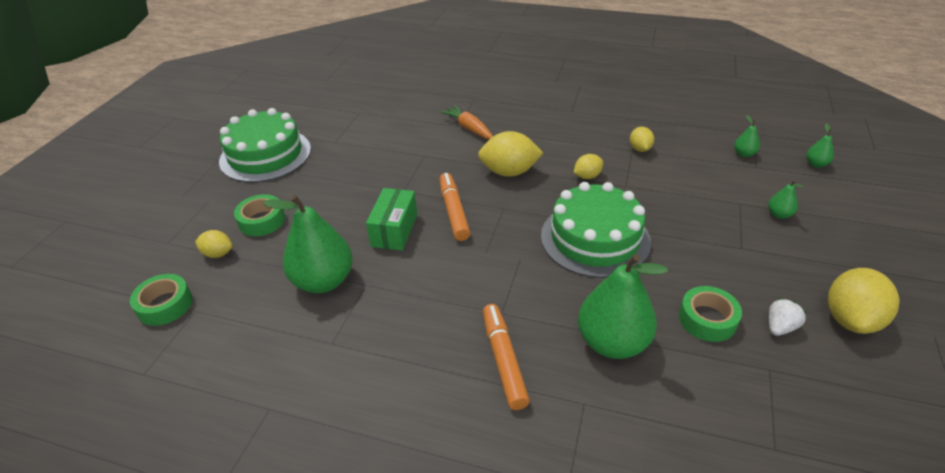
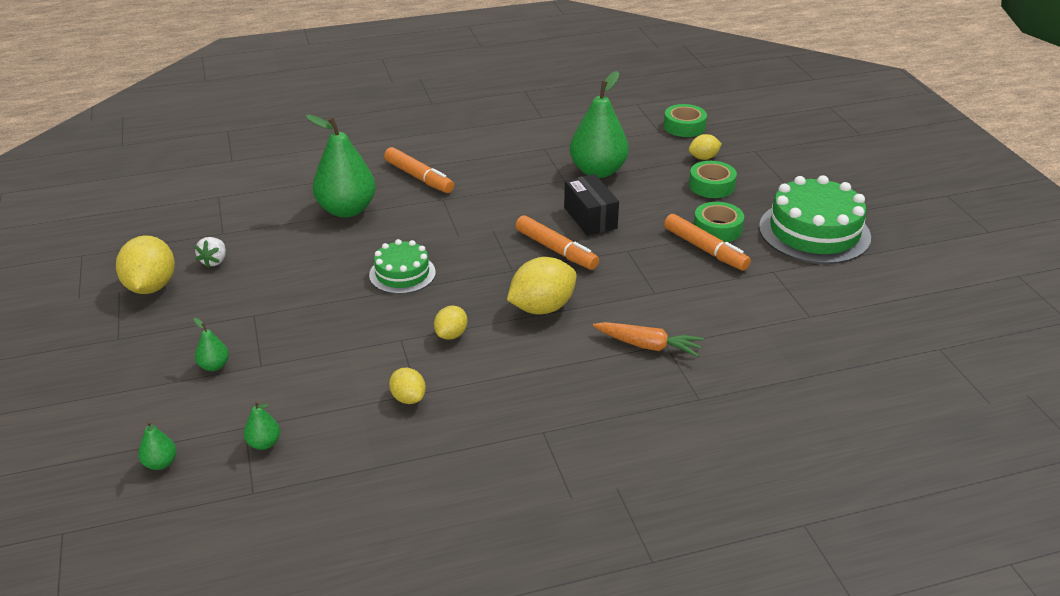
camera: 145 degrees right, 5 degrees down
(351, 170) = (705, 249): none -> orange marker
(394, 230) = (590, 218): green box -> black box
(595, 238) = (402, 274): green cake -> green cake, size x0.57
(707, 319) = (276, 247): green tape -> green tape (717, 229)

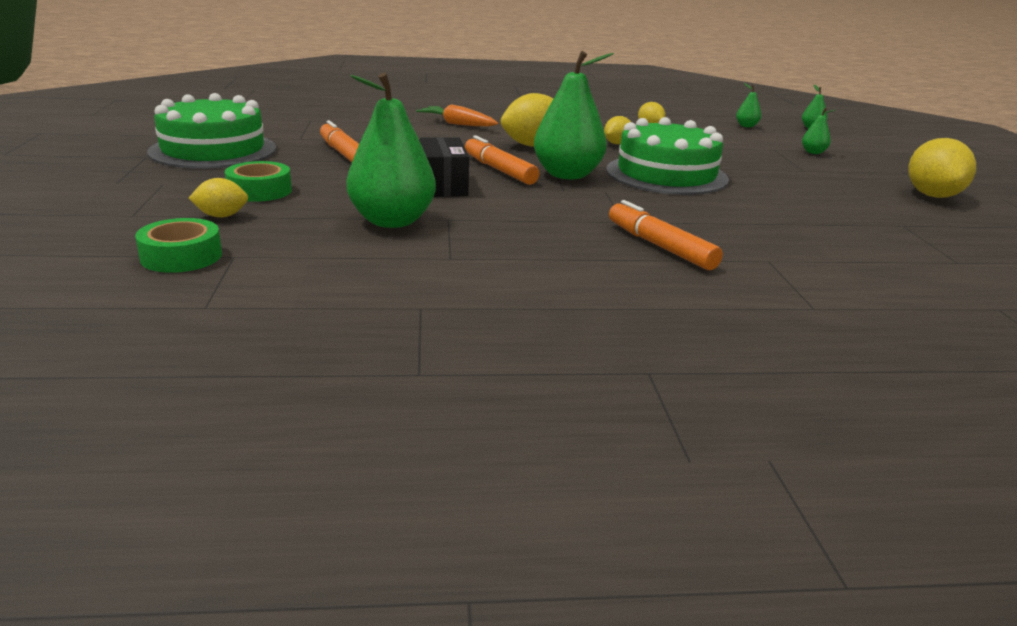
camera: 170 degrees left, 10 degrees down
(214, 261) = (884, 204): white strawberry -> none
(347, 210) = (753, 226): green pear -> green pear (567, 175)
(402, 274) = (666, 174): green cake -> green cake, size x1.75
(717, 229) = (310, 163): green tape -> none

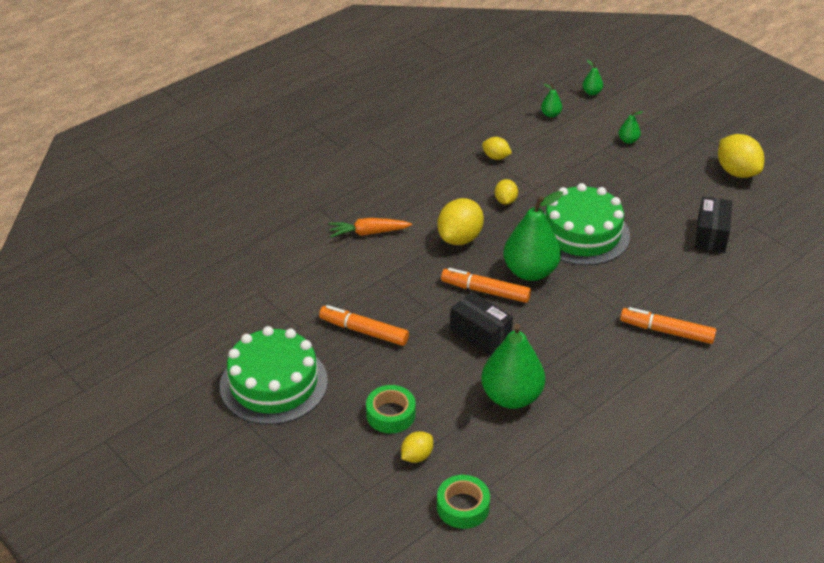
camera: 35 degrees left, 15 degrees up
(832, 215) = (711, 235): none -> black box

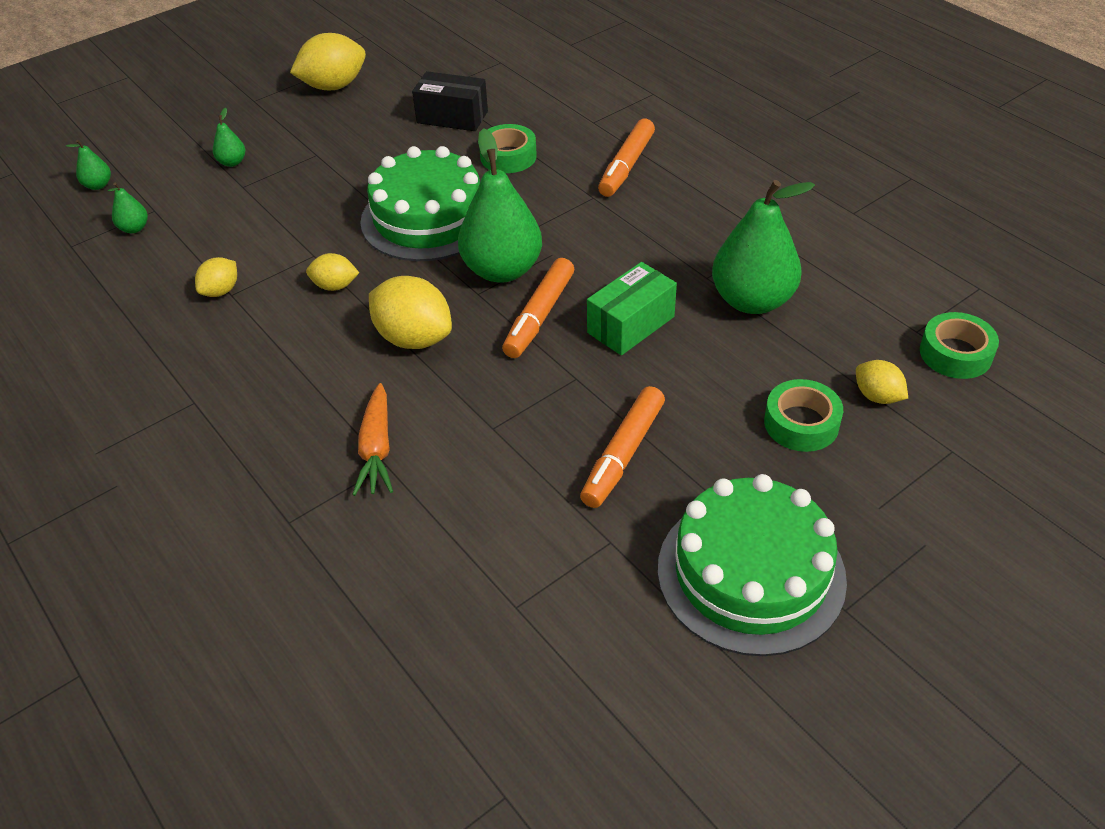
camera: 85 degrees left, 5 degrees up
(480, 334) = (631, 325): black box -> green box
(665, 267) = (508, 156): none -> green tape

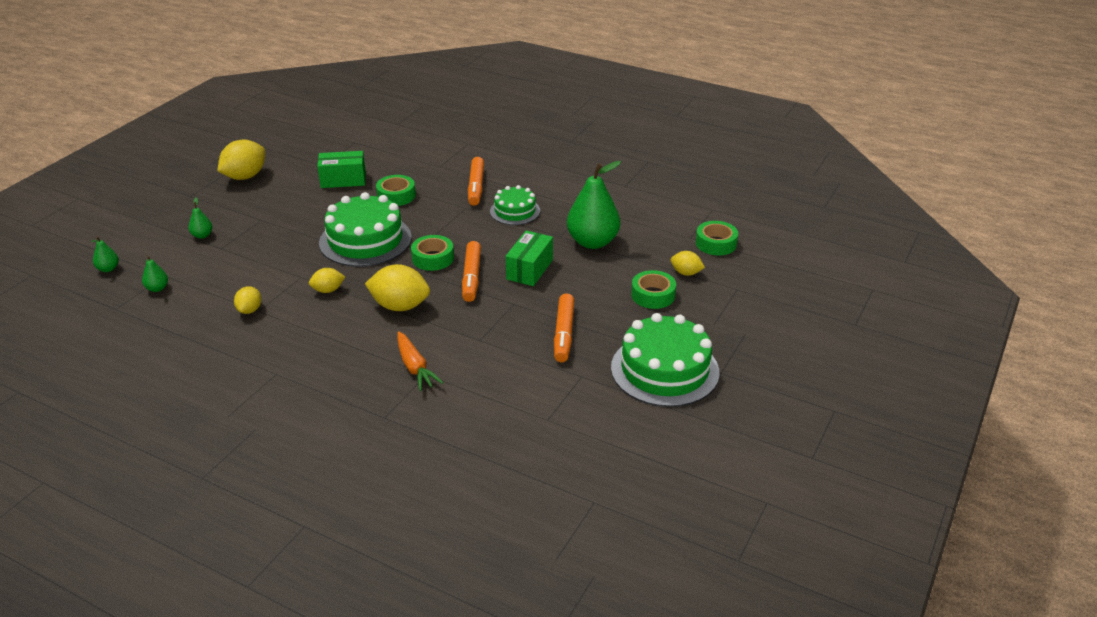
camera: 25 degrees left, 10 degrees down
(452, 117) = (343, 180): black box -> green box
(502, 270) = (433, 258): green pear -> green tape
(661, 219) = (515, 211): none -> green cake

